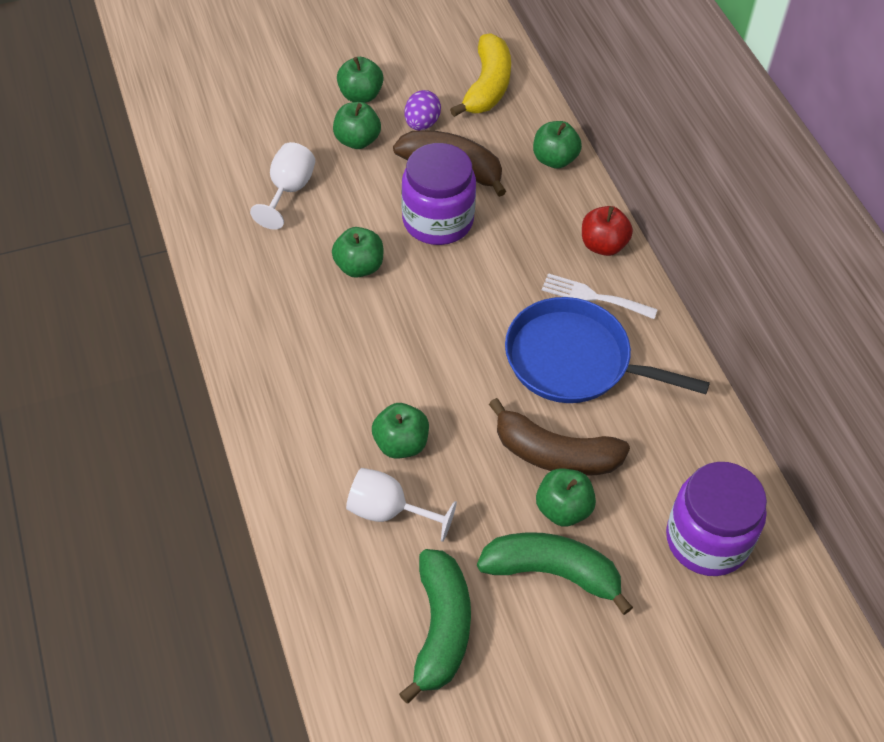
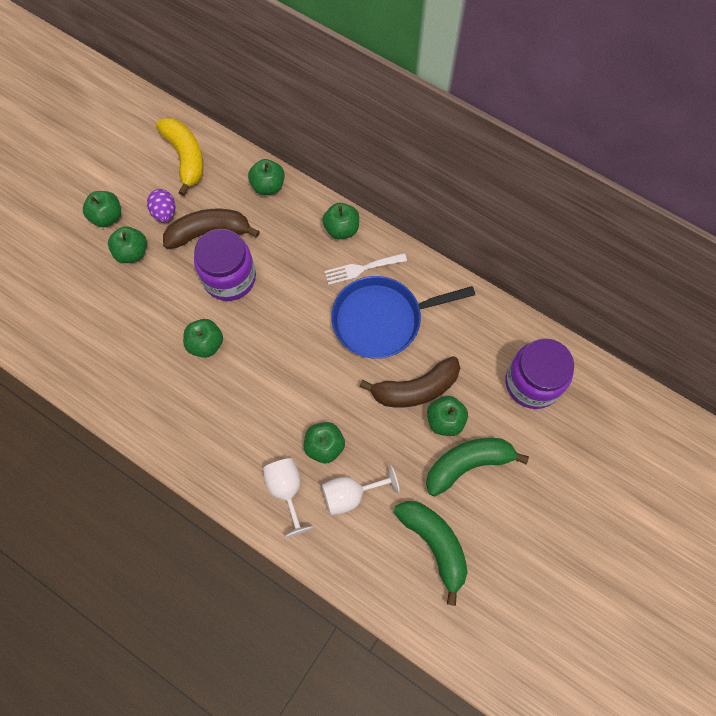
camera: 35 degrees left, 15 degrees up
(288, 190) = (116, 320): white goblet -> white goblet (287, 490)
(603, 245) = (341, 229): red apple -> green apple

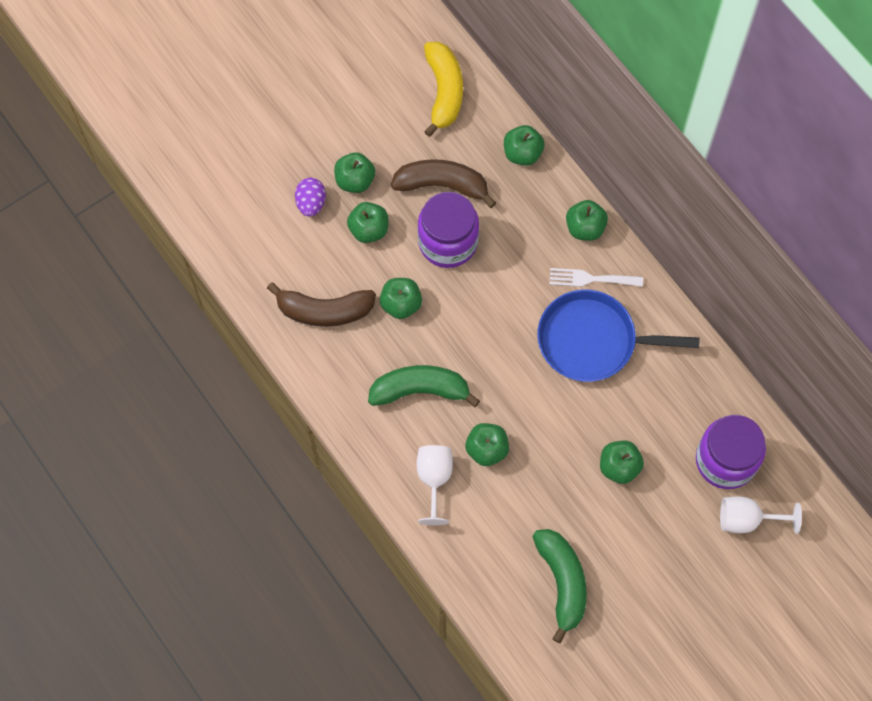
camera: 20 degrees right, 0 degrees up
(107, 217) = (340, 132): green apple -> green apple (369, 229)
(165, 213) = (402, 147): purple egg -> purple egg (311, 203)
(351, 495) = (496, 506): white goblet -> white goblet (747, 519)
(415, 389) = (601, 424): brown banana -> brown banana (324, 311)
(467, 464) = (625, 518): green banana -> green banana (420, 390)

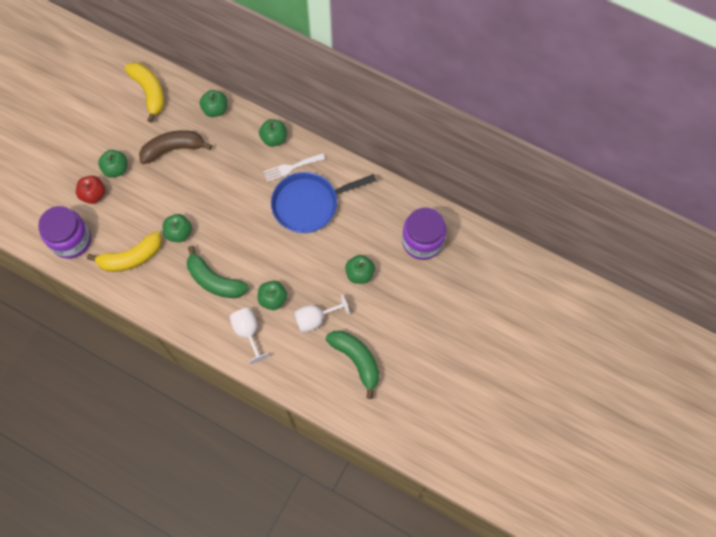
camera: 25 degrees left, 0 degrees up
(311, 203) = (93, 194): purple egg -> red apple
(324, 311) = (131, 258): brown banana -> yellow banana
(369, 229) = (138, 195): green apple -> none
(420, 390) = (214, 280): green banana -> green banana turned 120 degrees counterclockwise
(448, 242) = (192, 182): purple jar -> purple jar (71, 240)
(747, 519) = (451, 271): white goblet -> white goblet (315, 319)

